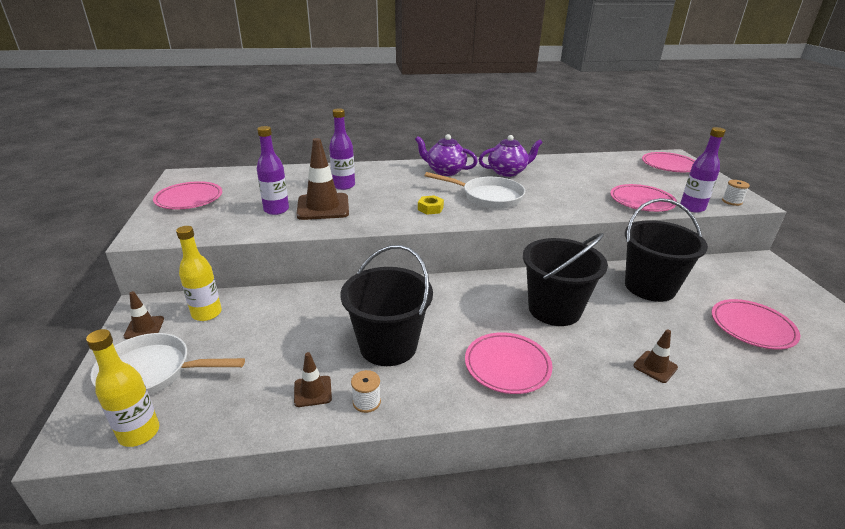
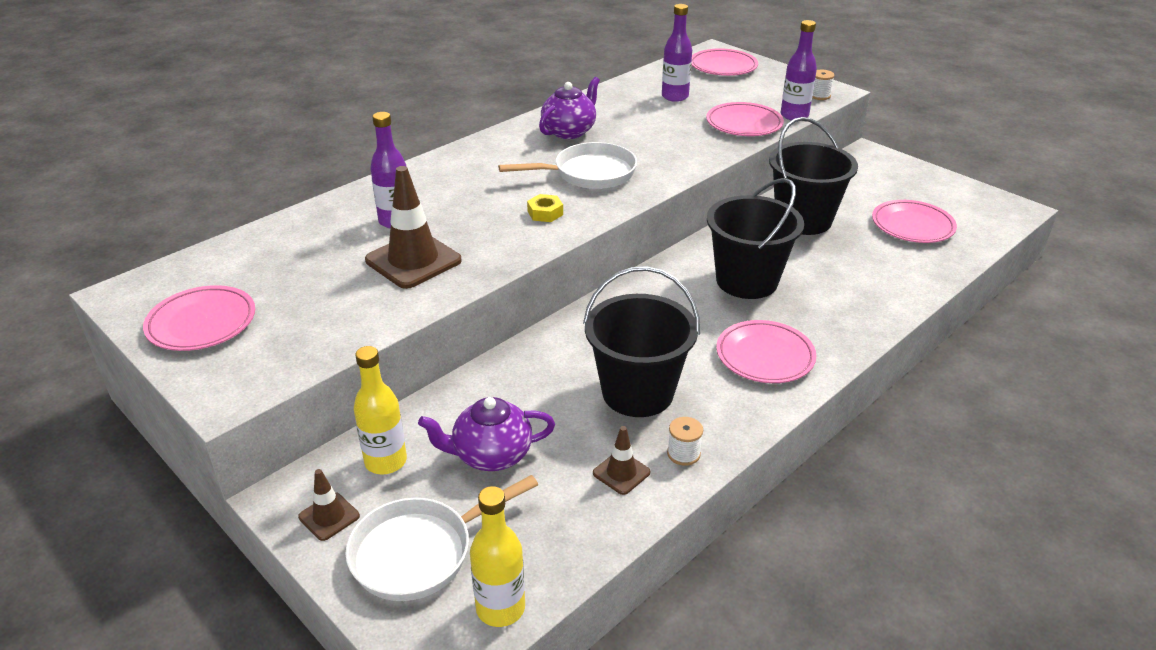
camera: 35 degrees left, 5 degrees up
(276, 210) = (357, 288): purple bottle -> purple bottle (675, 97)
(445, 171) = (495, 155): purple teapot -> purple teapot (491, 455)
(655, 367) = (877, 297): brown traffic cone -> none

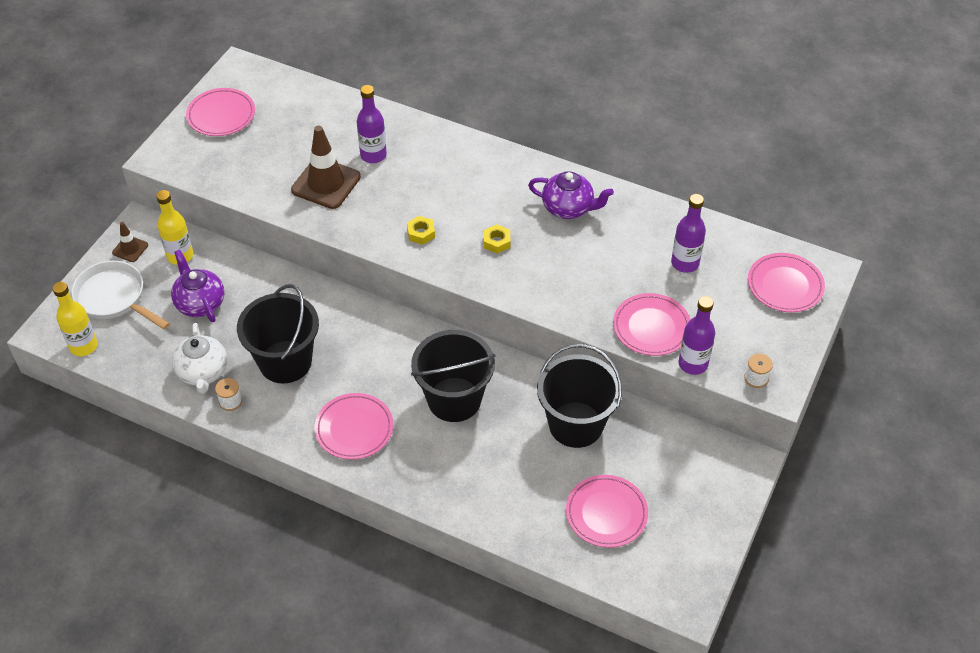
camera: 70 degrees right, 15 degrees up
(589, 174) = (497, 242): white pan -> yellow nut
(621, 473) = (203, 373): brown traffic cone -> white teapot

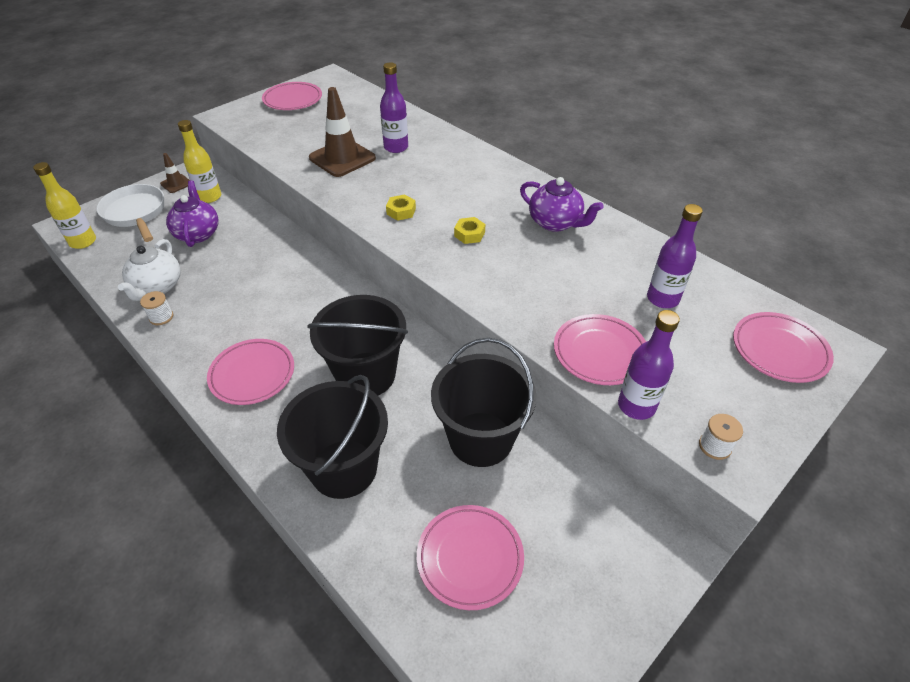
camera: 20 degrees right, 5 degrees down
(285, 362) = (232, 297): black bucket -> black bucket (344, 468)

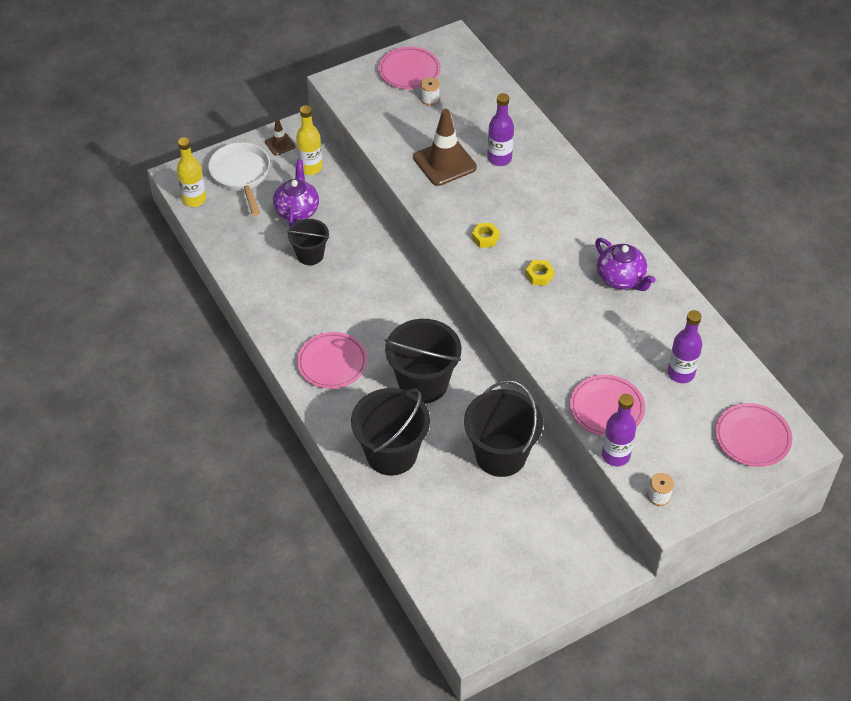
camera: 15 degrees right, 5 degrees up
(157, 287) = (259, 262): white teapot -> none
(161, 317) = (262, 294): white spool -> white spool (430, 99)
(215, 270) = (310, 255): none -> black bucket
(470, 558) = (467, 534): pink plate -> none

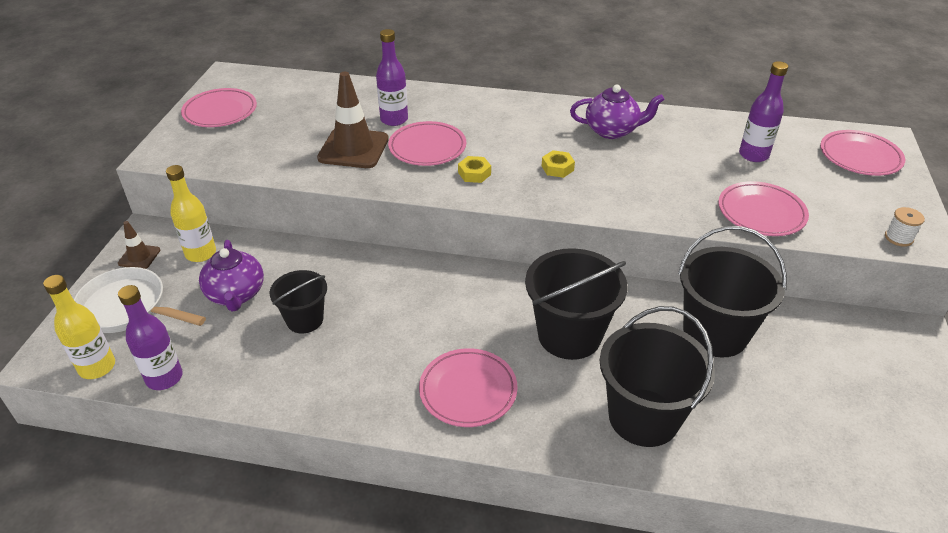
camera: 50 degrees left, 10 degrees down
(297, 210) = (236, 295): purple teapot -> purple teapot turned 150 degrees counterclockwise
(430, 99) = (269, 118): white spool -> none
(487, 197) = (427, 147): none -> pink plate
(615, 455) = (826, 237): purple bottle -> purple bottle (164, 378)

